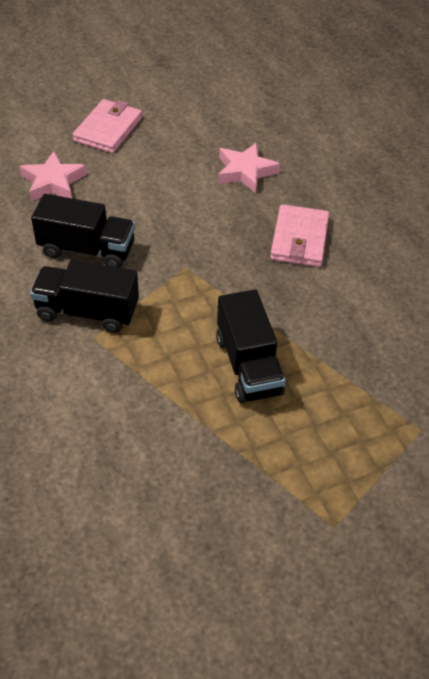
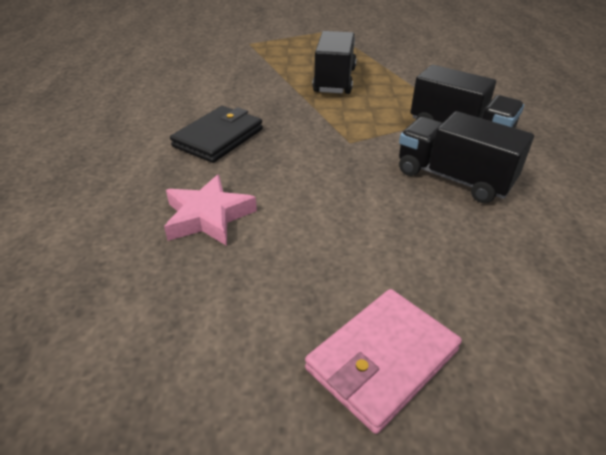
camera: 155 degrees left, 10 degrees down
(53, 182) = (497, 275): pink star -> none
(299, 239) = (218, 138): pink wallet -> black wallet

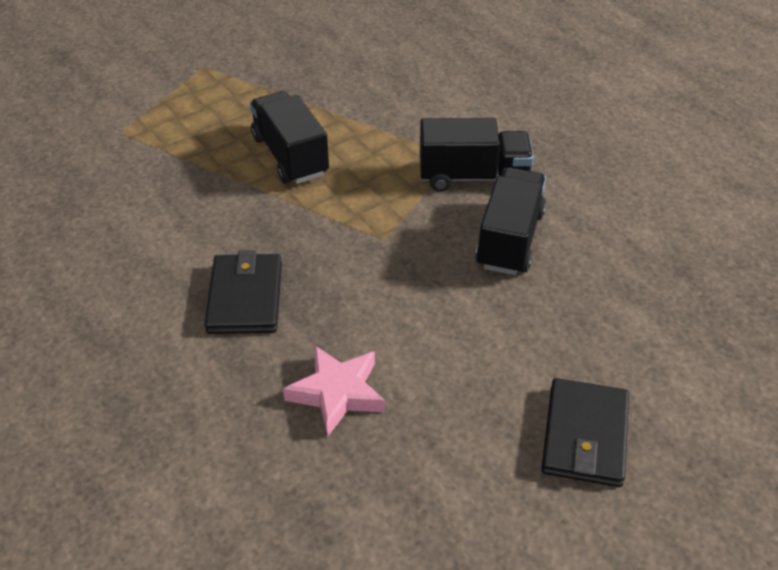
camera: 35 degrees left, 5 degrees up
(382, 360) = (585, 436): pink wallet -> black wallet
(453, 178) = (510, 239): black truck -> black truck turned 105 degrees clockwise

